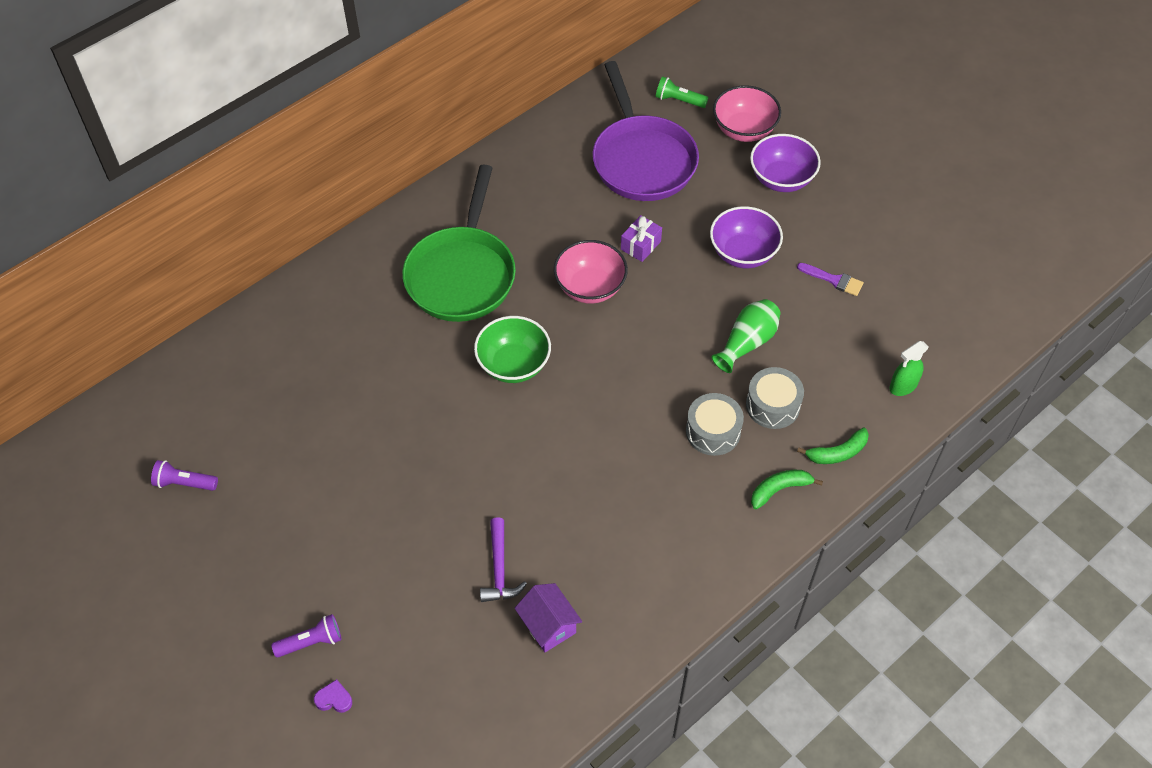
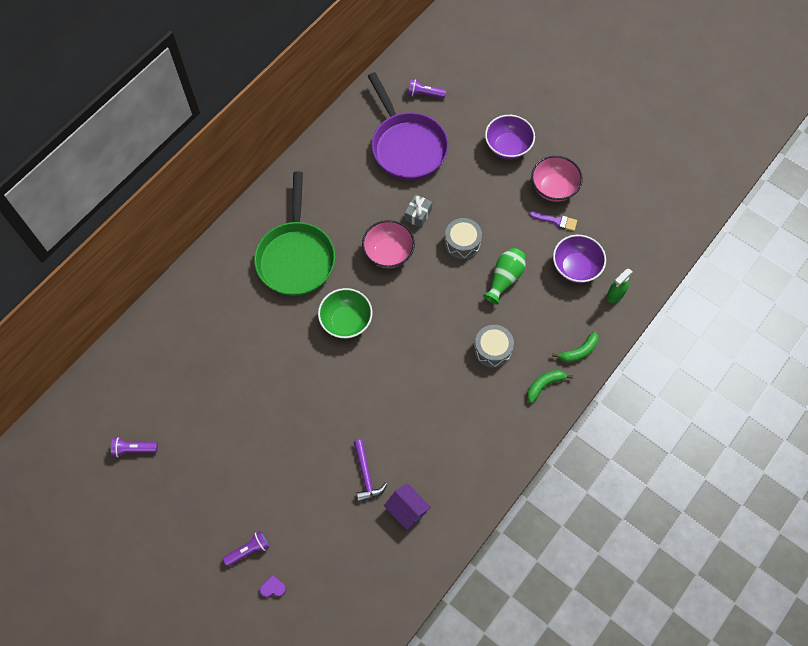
camera: 10 degrees left, 10 degrees up
(640, 245) = (418, 215): purple gift -> grey gift
(679, 100) = (424, 94): green flashlight -> purple flashlight
(743, 253) = (490, 210): purple bowl -> purple bowl (575, 267)
(744, 130) = (475, 111): pink bowl -> pink bowl (553, 188)
(772, 405) = (530, 323): grey drum -> grey drum (462, 243)

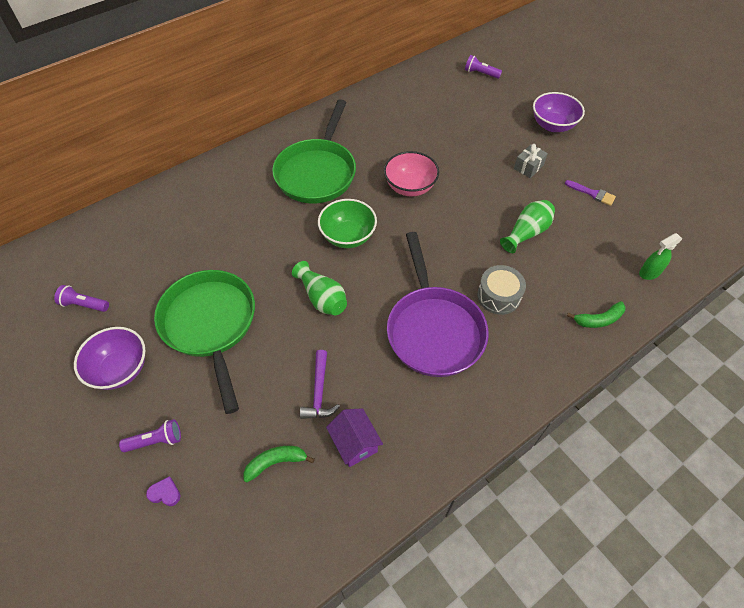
camera: 15 degrees right, 10 degrees down
(254, 440) = (210, 325): none -> green pan
(342, 390) = (322, 298): none -> green vase
(407, 146) = (453, 107): purple pan -> purple pan (433, 329)
(418, 215) = (449, 161): grey gift -> grey gift (528, 167)
(462, 243) = (488, 193): grey drum -> none
(544, 385) = (552, 345): green banana -> green banana (276, 462)
(553, 188) = (594, 166): pink bowl -> none
(575, 267) = (607, 238): purple bowl -> purple bowl (120, 369)

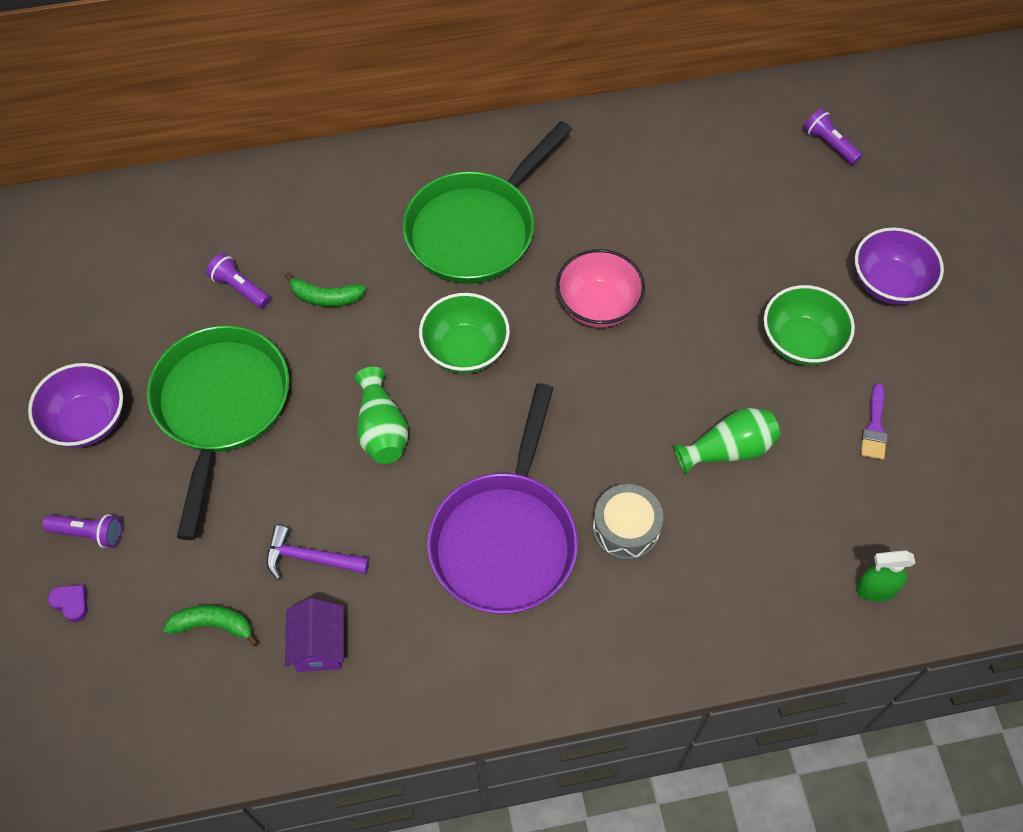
camera: 25 degrees right, 5 degrees up
(84, 304) = (81, 312): purple flashlight -> purple flashlight (239, 288)
(319, 391) = (310, 558): purple hammer -> purple hammer turned 75 degrees clockwise
(528, 167) = (801, 342): grey gift -> green bowl
(592, 193) = (874, 427): purple brush -> purple brush turned 45 degrees clockwise
(598, 319) = (748, 625): green banana -> green banana (325, 297)

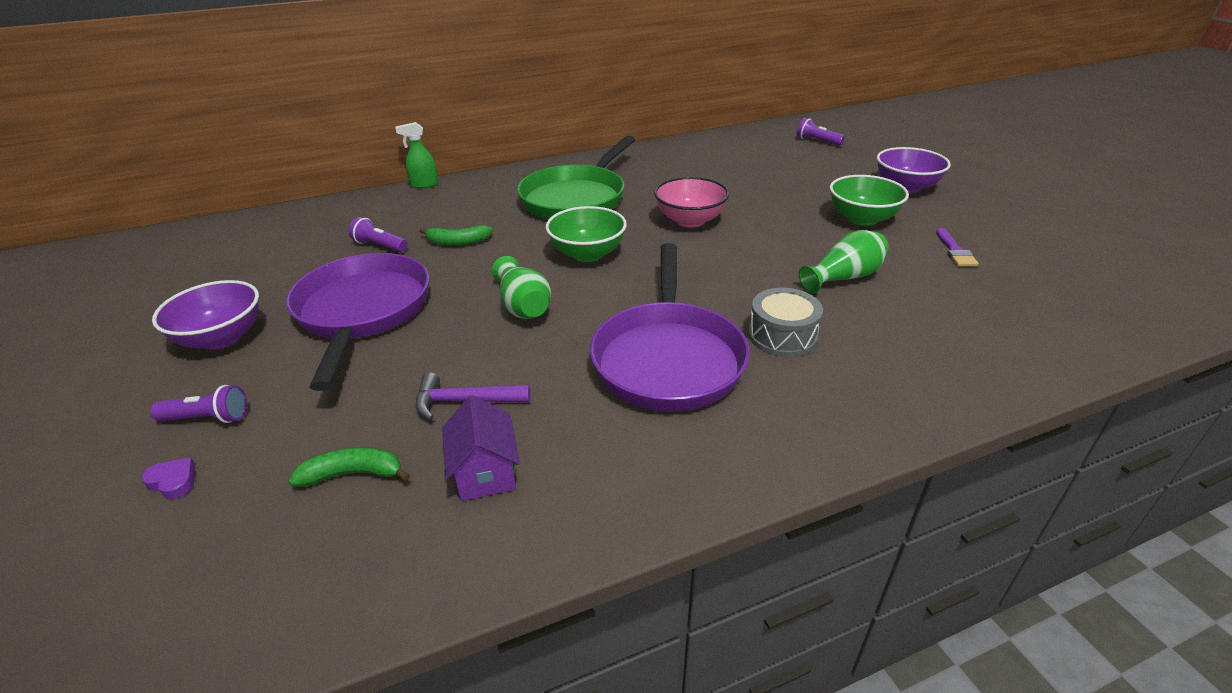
camera: 10 degrees left, 25 degrees down
(221, 407) = (363, 312): green pan -> purple pan
(875, 589) = (1042, 341): green spray bottle -> green spray bottle (424, 185)

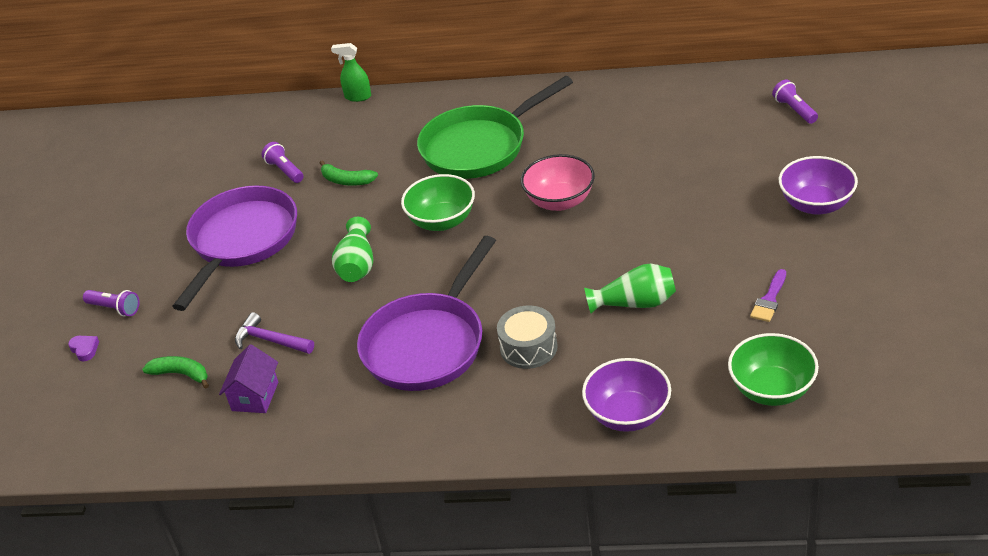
camera: 30 degrees right, 5 degrees up
(222, 338) = (142, 241): purple bowl -> purple bowl (628, 414)
(862, 219) = (724, 237): green bowl -> green bowl (772, 389)

